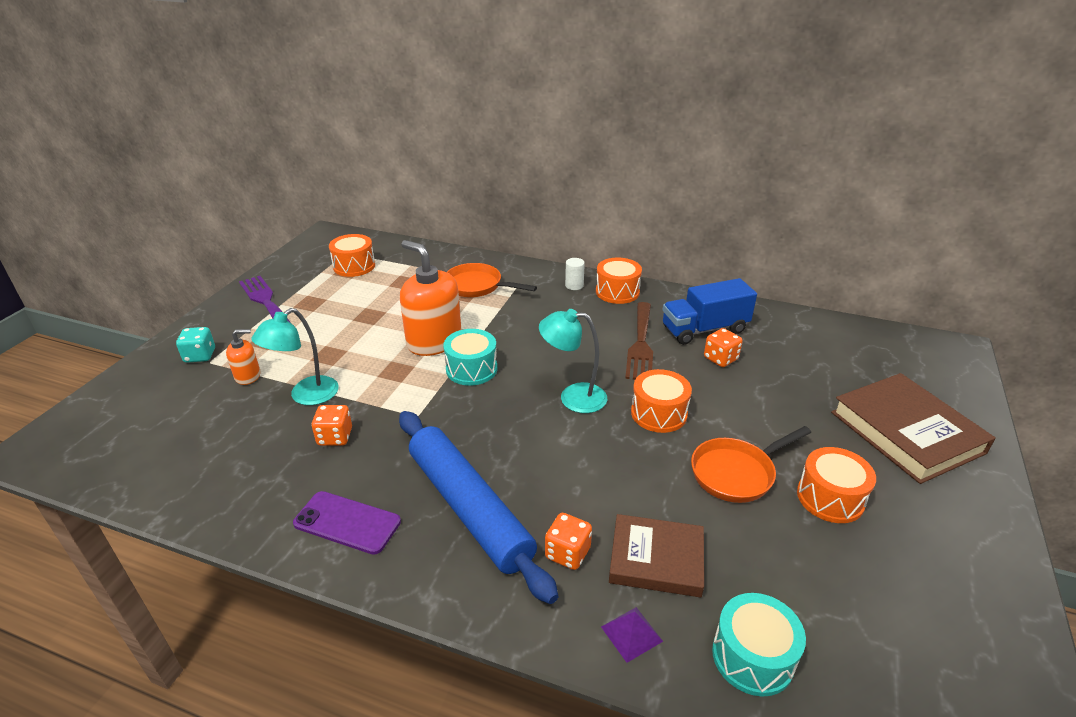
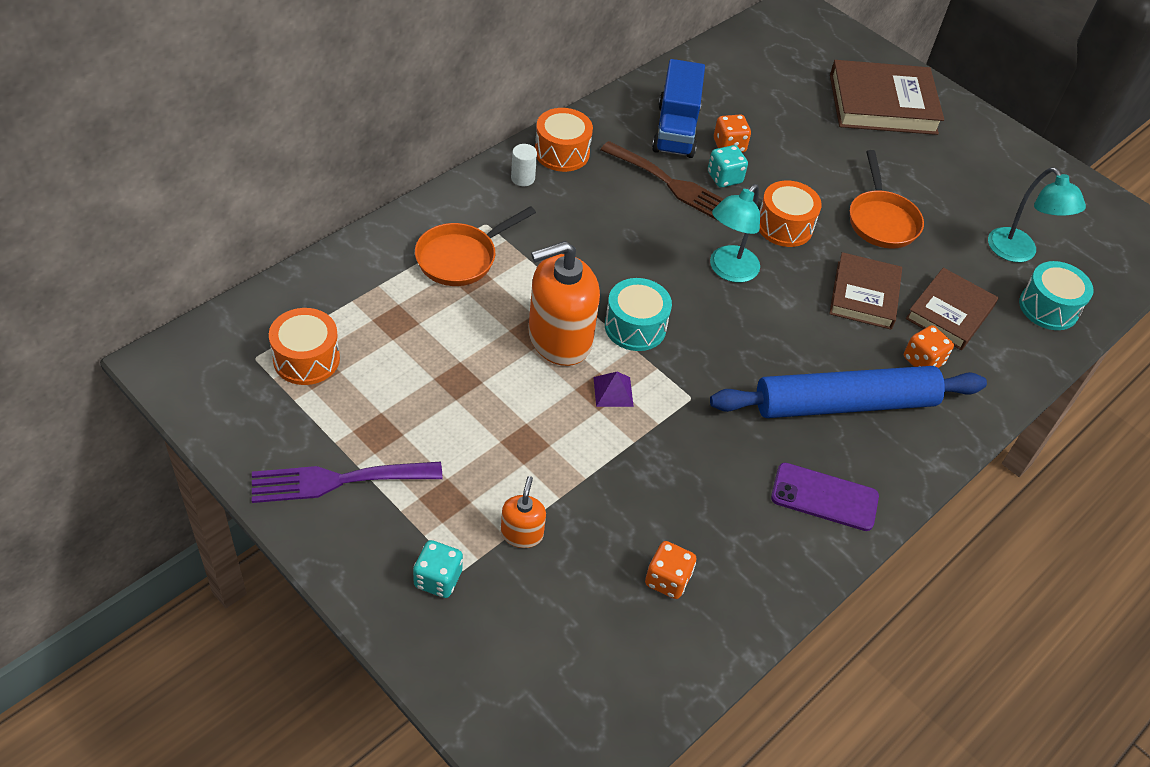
camera: 70 degrees left, 15 degrees up
(306, 396) = (600, 484): turquoise lamp -> turquoise lamp (1018, 253)
(335, 437) = (691, 476): orange dice -> orange dice (667, 580)
(347, 522) = (824, 497): purple phone -> purple phone turned 60 degrees clockwise
(621, 486) = (864, 295): none -> brown book
(631, 634) = (1010, 359): purple pyramid -> purple pyramid (613, 391)
(679, 366) = (724, 178): none -> turquoise dice
(830, 498) = (930, 187): orange drum -> none

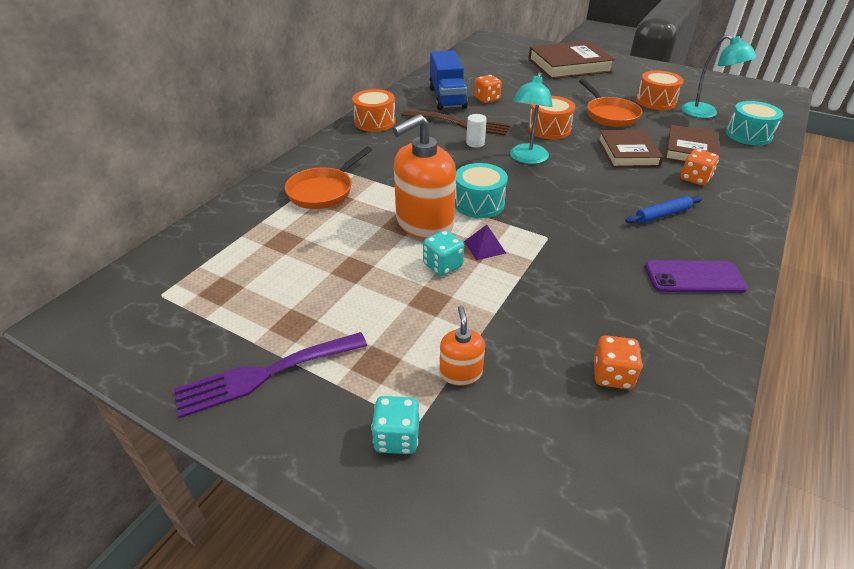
camera: 10 degrees left, 10 degrees down
(306, 359) = (210, 284): orange drum -> orange drum (656, 101)
(523, 178) = (352, 139): white cylinder -> white cylinder (475, 143)
(724, 178) = (493, 114): turquoise dice -> turquoise dice (442, 265)
(845, 404) = (662, 215): blue rolling pin -> blue rolling pin, size x0.41

